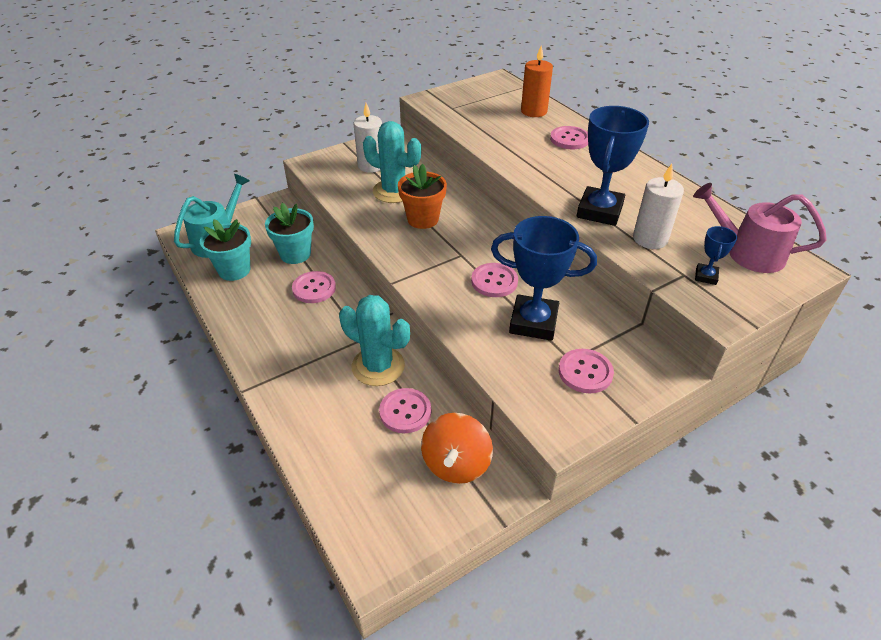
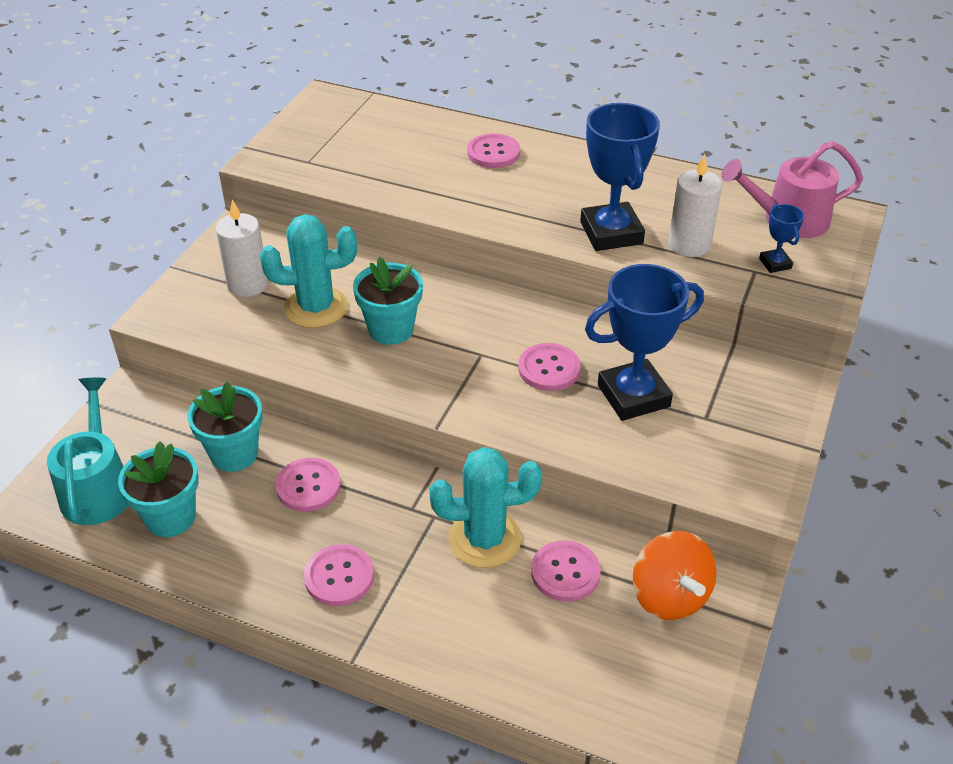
camera: 35 degrees left, 0 degrees up
(423, 219) = (391, 329): orange flower pot -> turquoise flower pot
(534, 111) = (415, 129): orange candle -> none
(585, 372) = (731, 424): pink button -> pink button (339, 577)

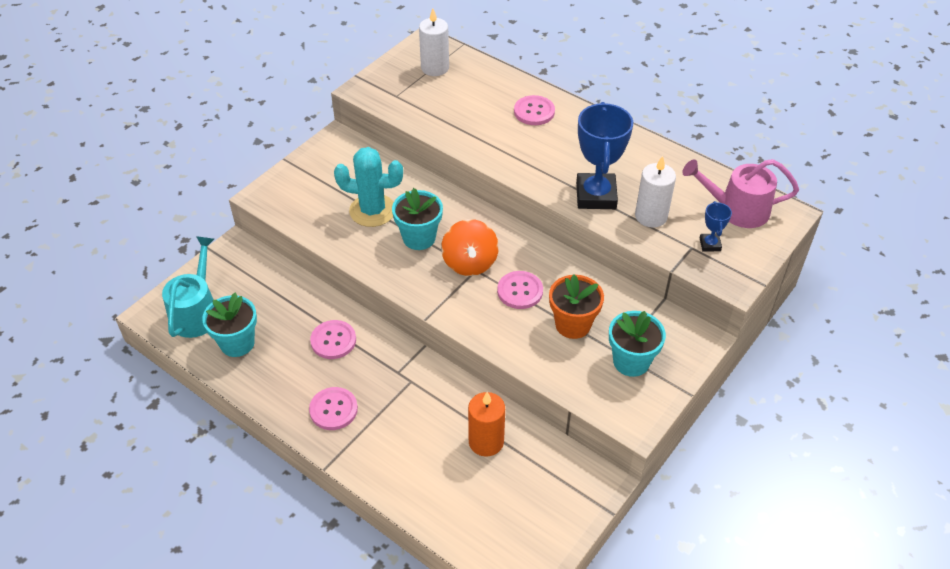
camera: 15 degrees right, 5 degrees up
(234, 454) = (291, 306): turquoise flower pot -> turquoise flower pot (631, 361)
(248, 284) = (331, 183): white candle -> white candle (435, 68)
(485, 539) = (439, 405): turquoise cactus -> none
(565, 572) = (486, 441): pink button -> orange candle
(633, 396) = (573, 324): blue trophy -> orange flower pot
(669, 596) = (552, 475): orange spinning top -> orange spinning top (469, 263)

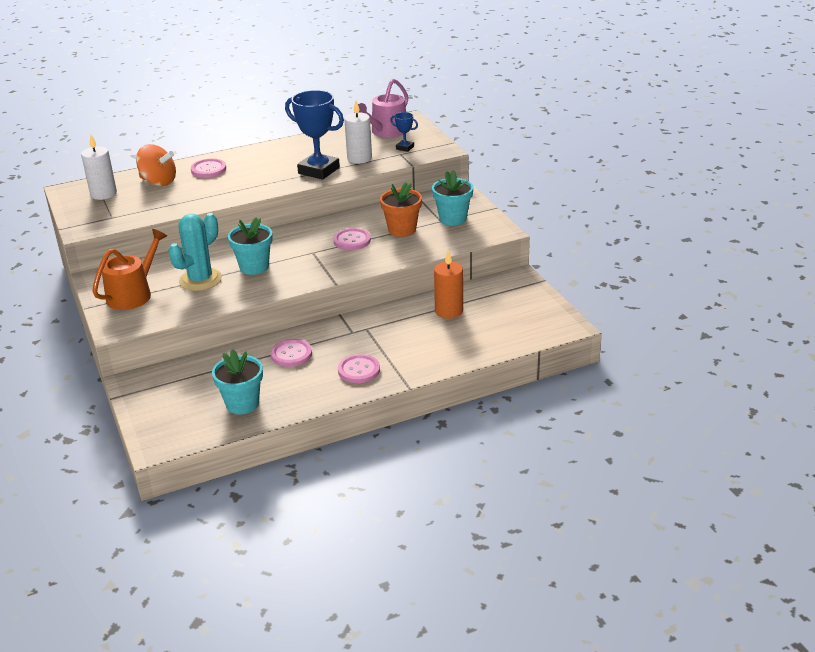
camera: 60 degrees left, 15 degrees down
(196, 312) = (183, 419): turquoise watering can -> none
(322, 178) = (133, 294): none -> orange watering can
(469, 263) = (303, 253): orange spinning top -> orange spinning top (158, 182)

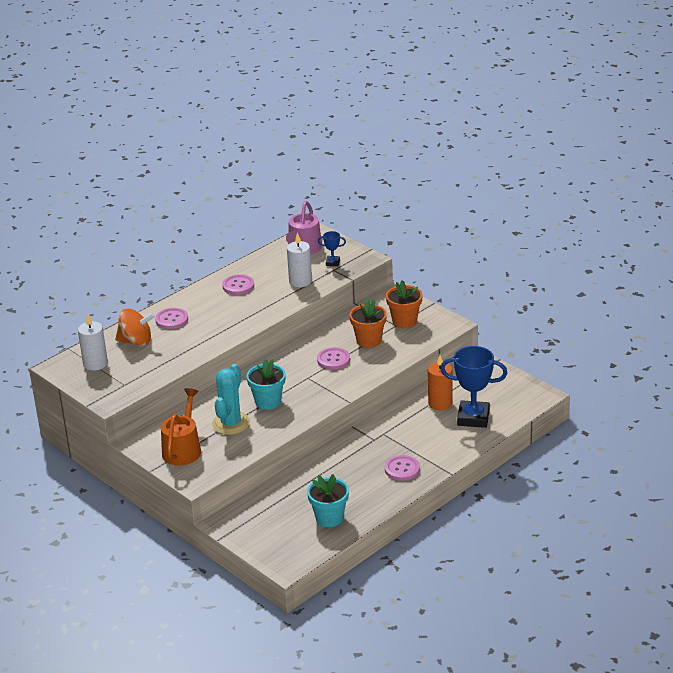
camera: 20 degrees left, 0 degrees up
(291, 354) = (338, 469): pink button -> pink button (238, 286)
(319, 170) = (273, 301): blue trophy -> blue trophy (473, 418)
(452, 219) = (404, 321): turquoise flower pot -> orange flower pot

